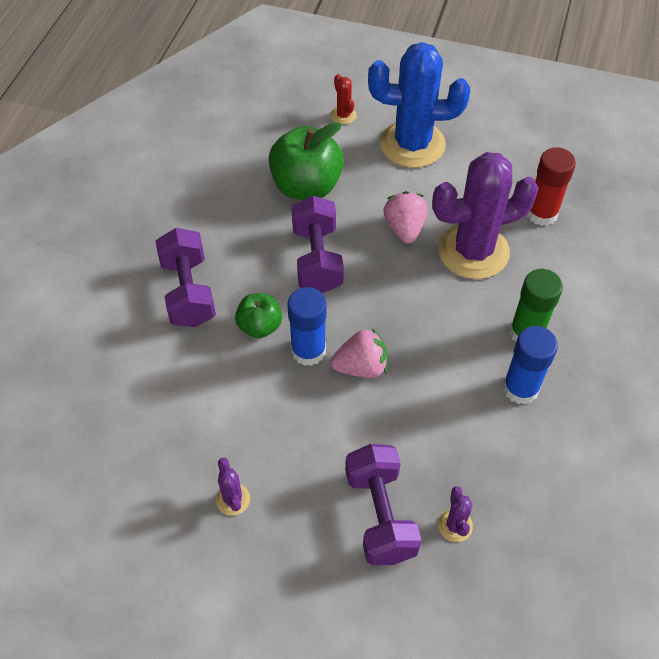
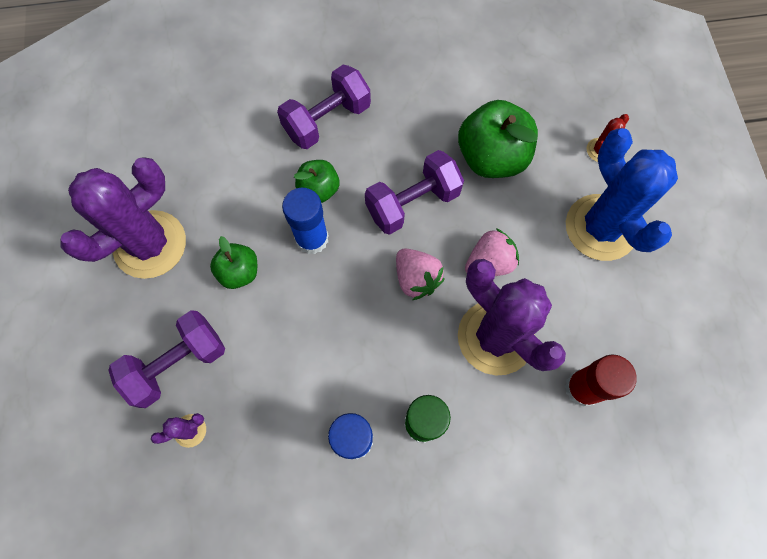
camera: 65 degrees right, 15 degrees up
(233, 499) = (150, 244): purple cactus -> purple cactus, size x2.48
(310, 425) = (239, 272): none -> green apple
(361, 367) = (315, 289): pink strawberry -> pink strawberry (416, 279)

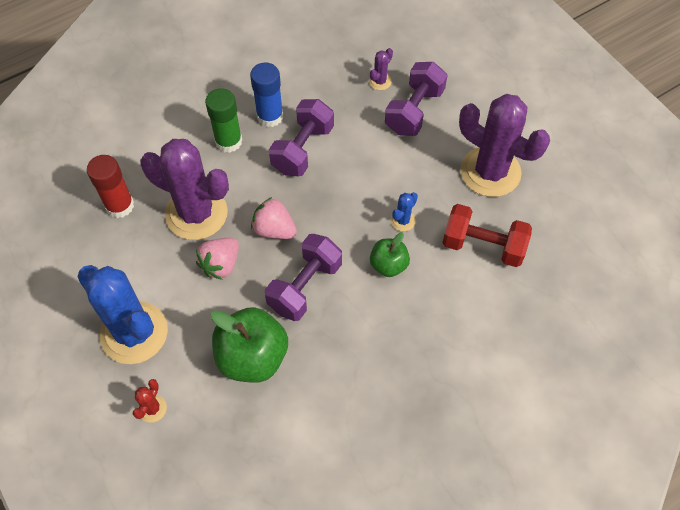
camera: 155 degrees right, 10 degrees down
(150, 244) = (490, 172): purple cactus -> purple cactus turned 75 degrees counterclockwise
(215, 169) = (483, 246): none -> red dumbbell
(239, 272) = (411, 180): green apple -> none
(277, 230) = (403, 220): none -> blue cactus
(312, 239) = (371, 225): blue glue stick -> none
(327, 120) = (418, 328): purple dumbbell -> purple dumbbell (303, 149)

